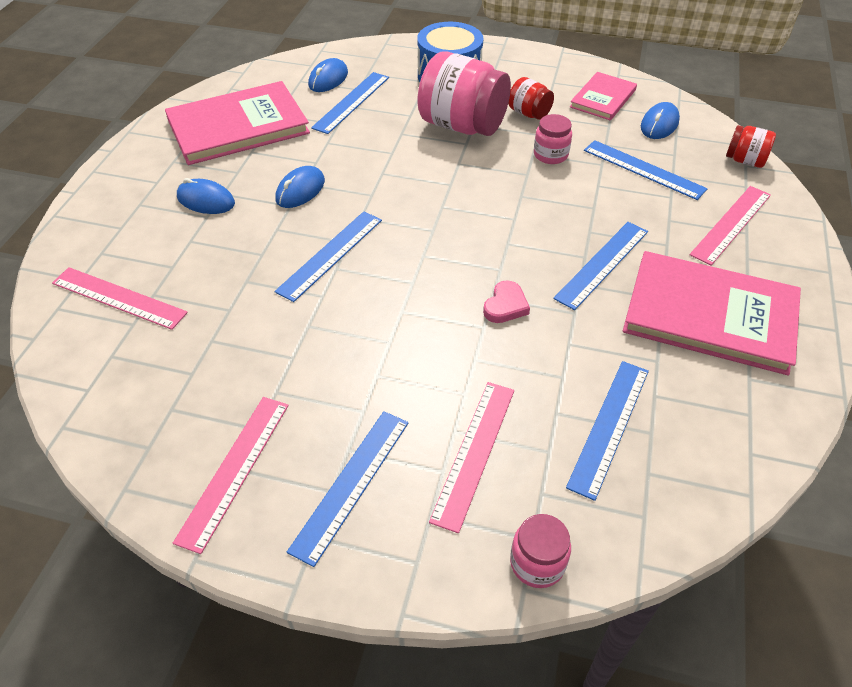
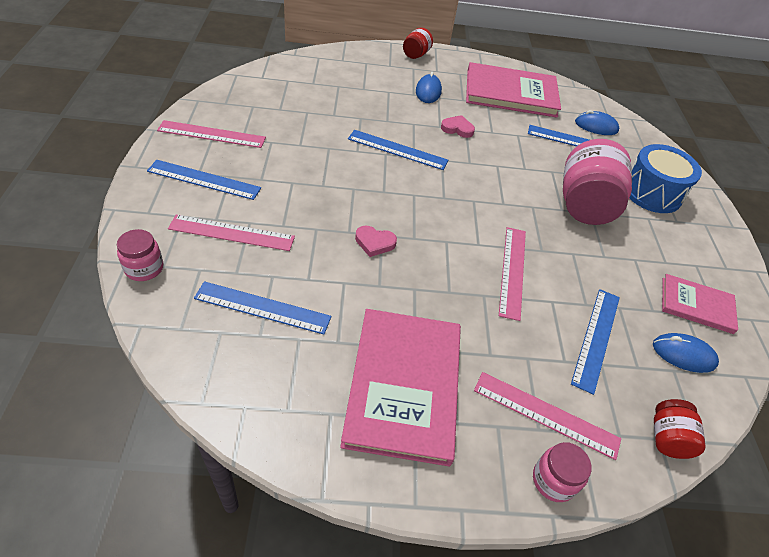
camera: 70 degrees right, 0 degrees up
(119, 298) = (332, 75): pink ruler -> pink ruler (512, 271)
(238, 127) = (511, 93): pink book -> pink book turned 45 degrees counterclockwise
(300, 190) = (457, 129): blue mouse -> pink heart
(529, 113) = (631, 248): red jar -> red jar (416, 54)
(550, 155) = (578, 265): pink jar -> pink jar (553, 480)
(602, 264) = (444, 304): blue ruler -> none

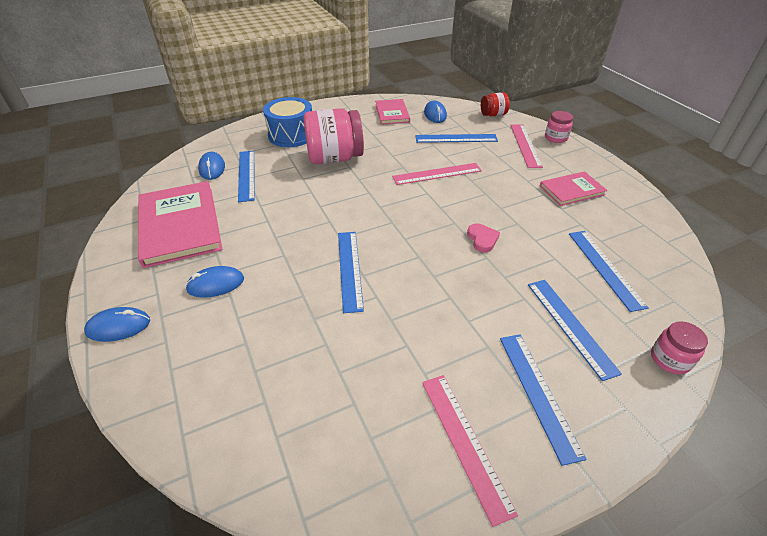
camera: 110 degrees left, 5 degrees down
(232, 233) = (570, 326): pink ruler -> blue ruler
(404, 385) = (572, 190): pink book -> pink book, size x0.55
(416, 54) = (119, 327): red jar -> blue mouse
(457, 129) = (279, 242): pink heart -> none

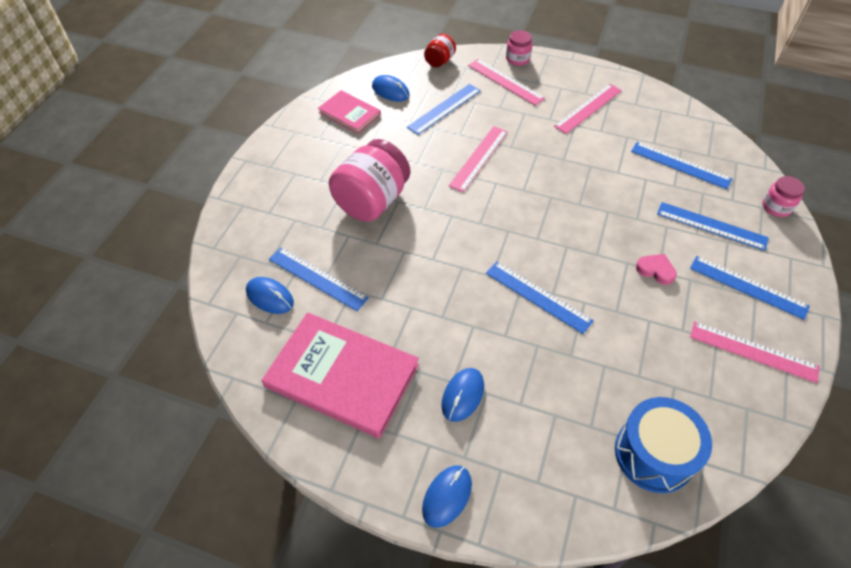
camera: 45 degrees left, 10 degrees up
(291, 135) = (289, 203): blue drum -> blue drum (654, 454)
(482, 239) = (587, 198): pink heart -> pink heart (656, 270)
(572, 190) = (588, 108): pink book -> pink ruler

